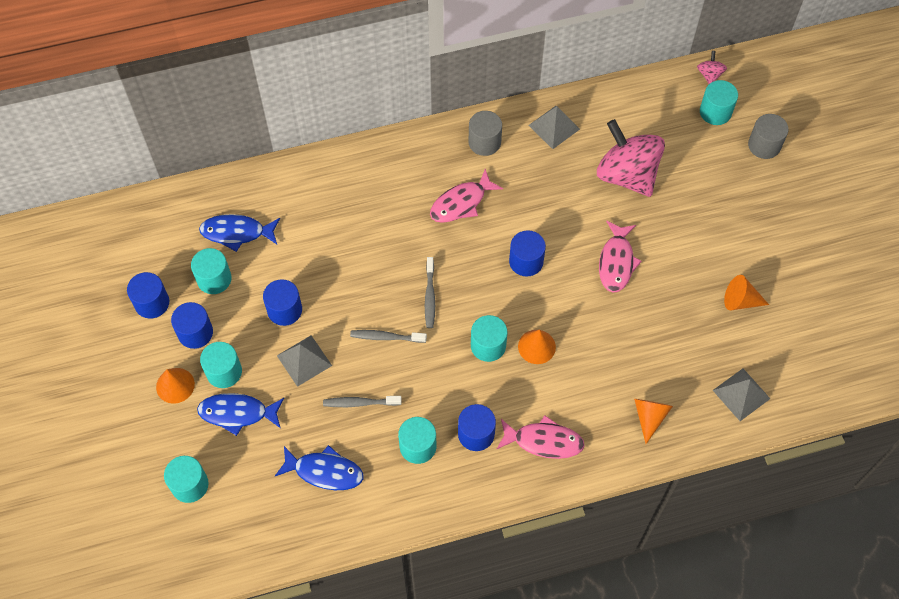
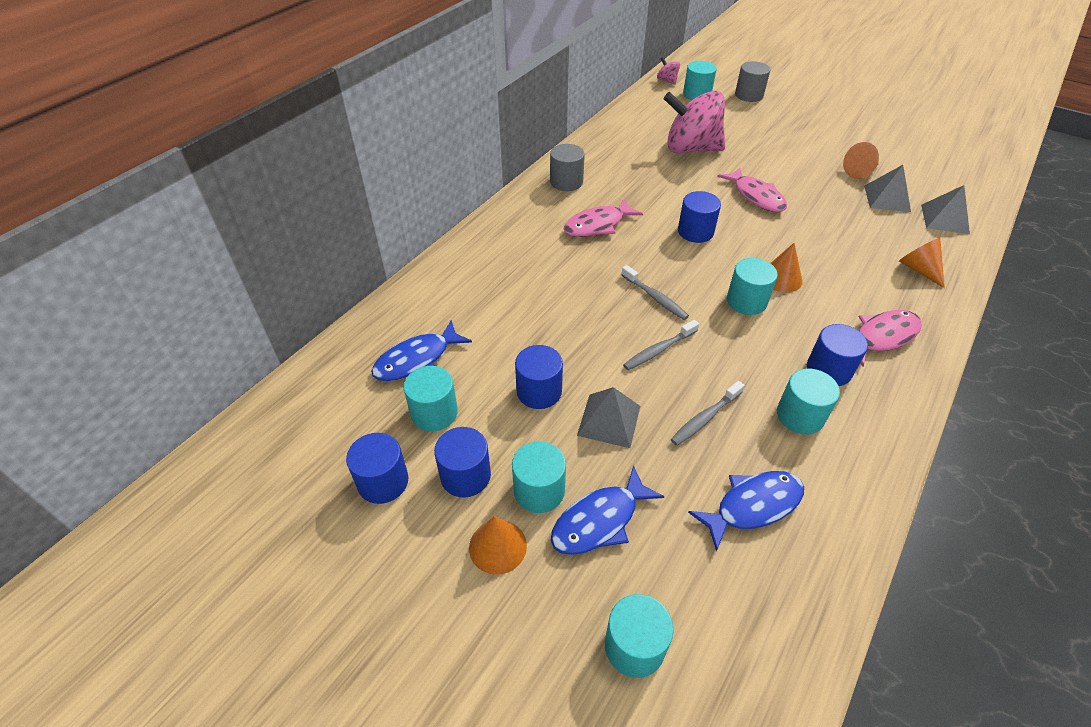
camera: 40 degrees left, 15 degrees down
(461, 203) = (597, 225): pink fish -> pink fish turned 45 degrees clockwise
(554, 127) = (605, 150): grey pyramid -> grey pyramid (887, 198)

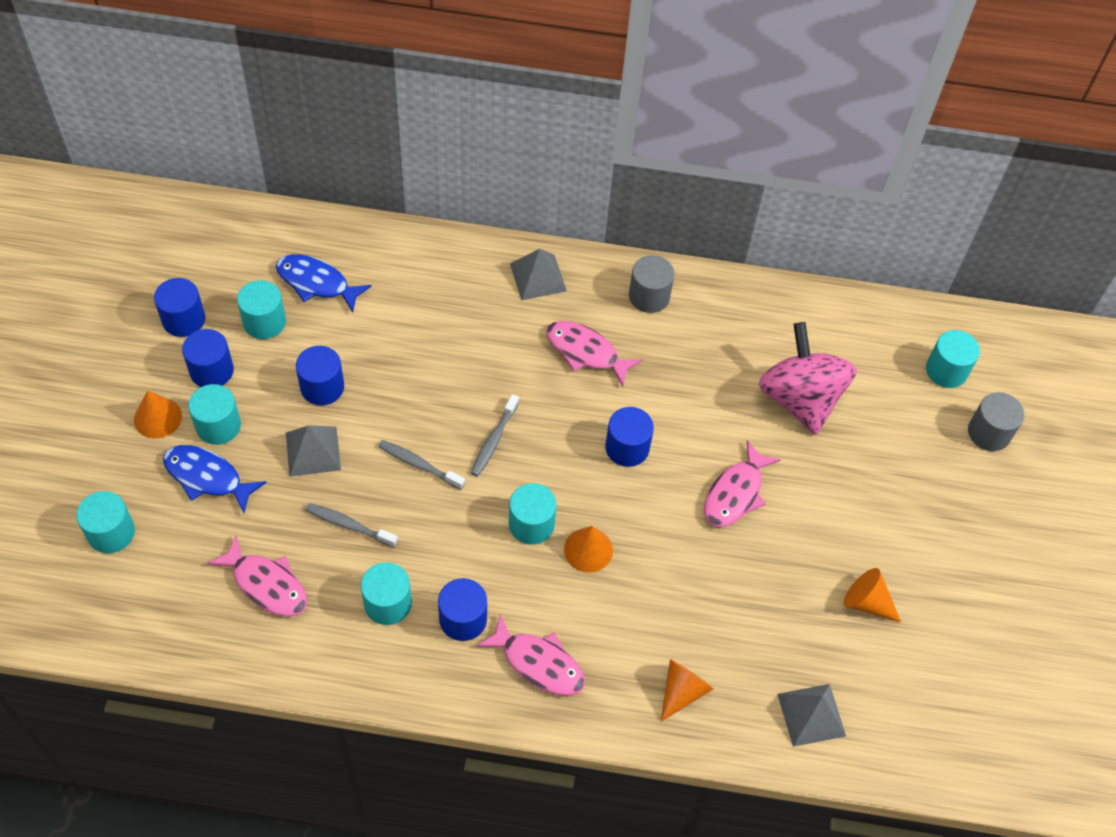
camera: 60 degrees right, 10 degrees up
(667, 81) = (960, 326): pink spinning top -> none
(753, 506) = (266, 584): blue fish -> pink fish
(887, 198) = (820, 641): grey pyramid -> grey pyramid (538, 277)

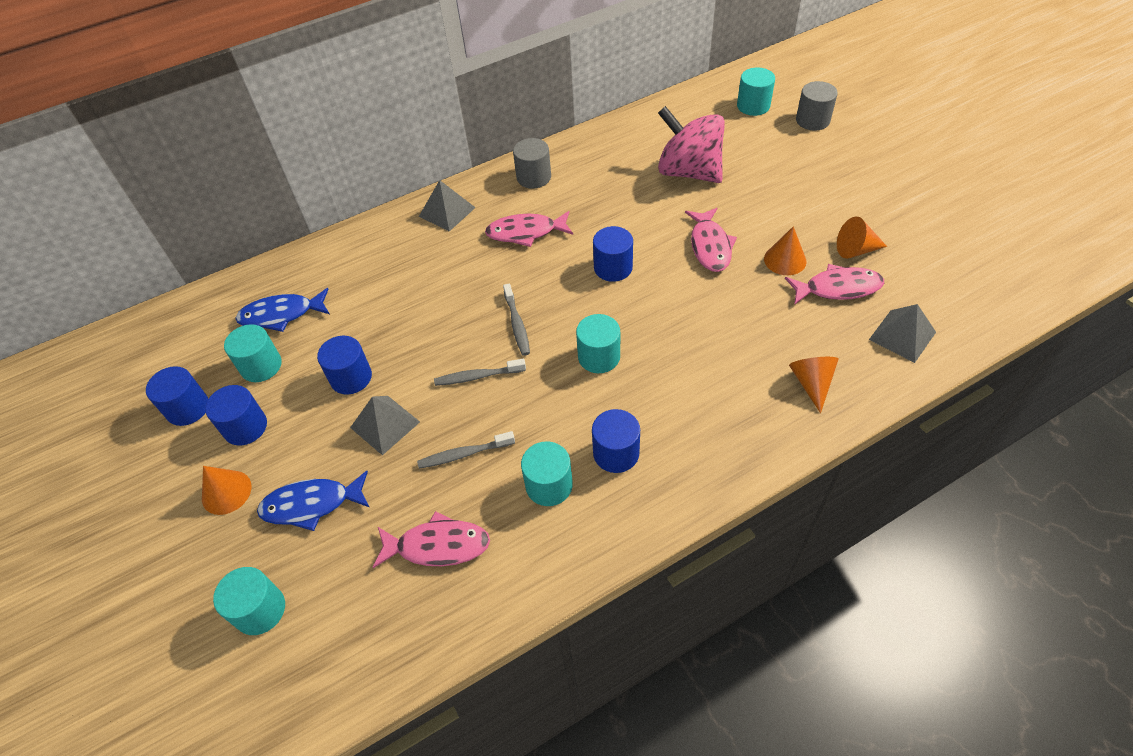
camera: 30 degrees left, 5 degrees down
(218, 426) = (287, 461): turquoise cylinder -> none
(538, 663) = (700, 440): pink fish -> pink fish (838, 288)
(588, 550) = (654, 344): orange cone -> orange cone (785, 260)

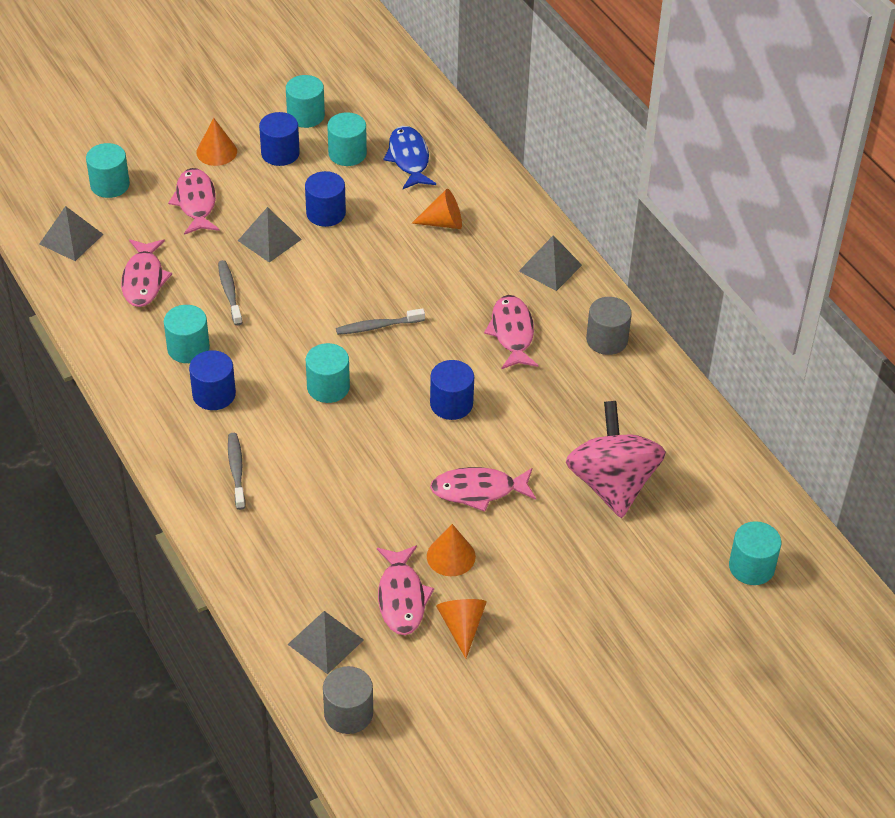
camera: 85 degrees right, 5 degrees down
(188, 408) = (306, 115): blue cylinder -> turquoise cylinder
(311, 504) = (196, 202): blue fish -> pink fish
(355, 645) = (71, 239): none -> grey pyramid
(477, 376) = (315, 299): grey toothbrush -> grey toothbrush (236, 470)
(689, 172) = (612, 484): pink spinning top -> pink spinning top turned 45 degrees counterclockwise
(811, 383) = (272, 551): orange cone -> orange cone (443, 223)
(812, 120) = (718, 628): grey cylinder -> grey cylinder (348, 713)

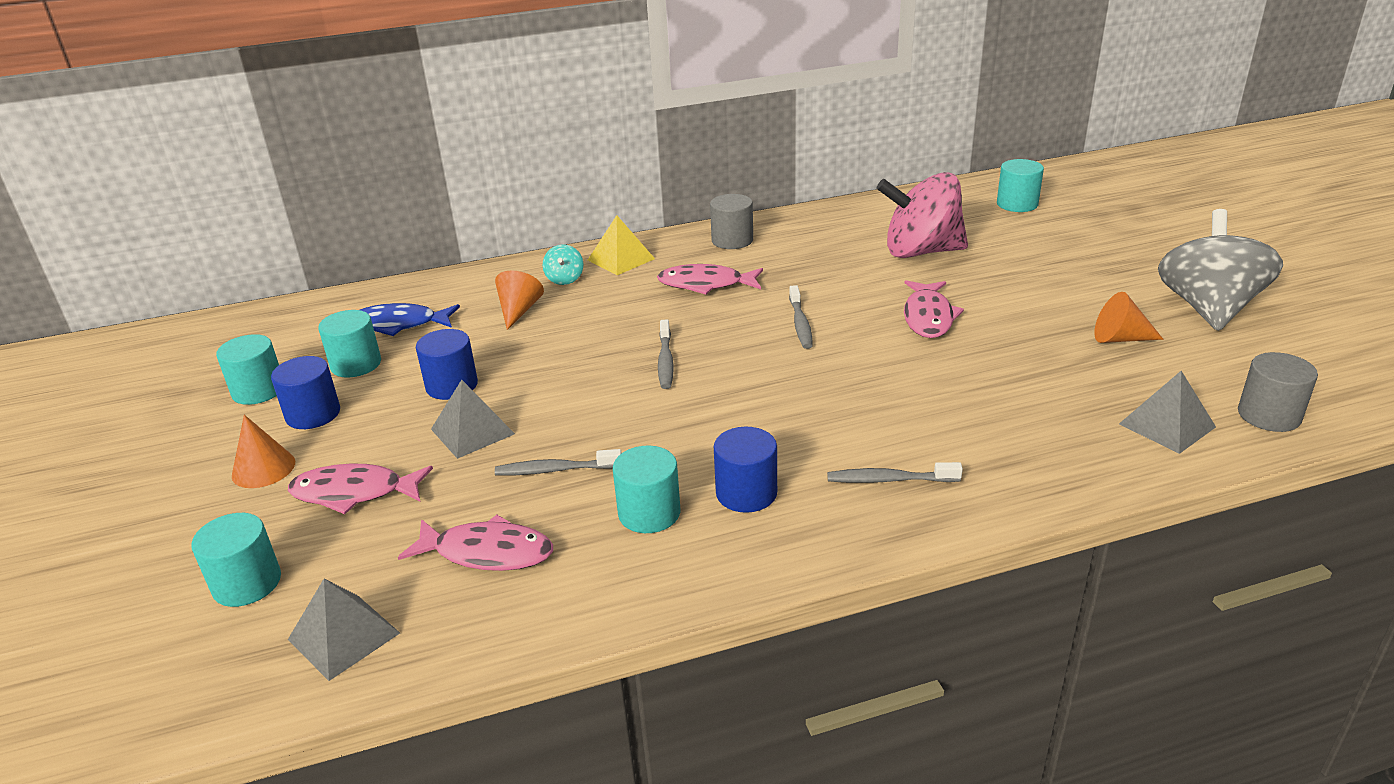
camera: 75 degrees left, 15 degrees down
(328, 387) = (755, 400): turquoise cylinder -> none
(401, 598) = (1087, 371): pink fish -> none
(451, 404) = (800, 324): blue cylinder -> grey toothbrush
(451, 556) = (1022, 338): orange cone -> none
(504, 238) = (565, 279): none -> turquoise spinning top
(531, 703) = (1208, 309): none -> grey spinning top
(550, 268) = (621, 259): grey pyramid -> yellow pyramid

